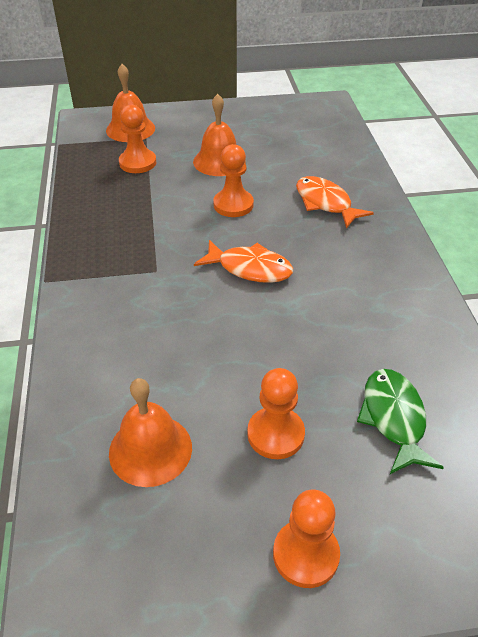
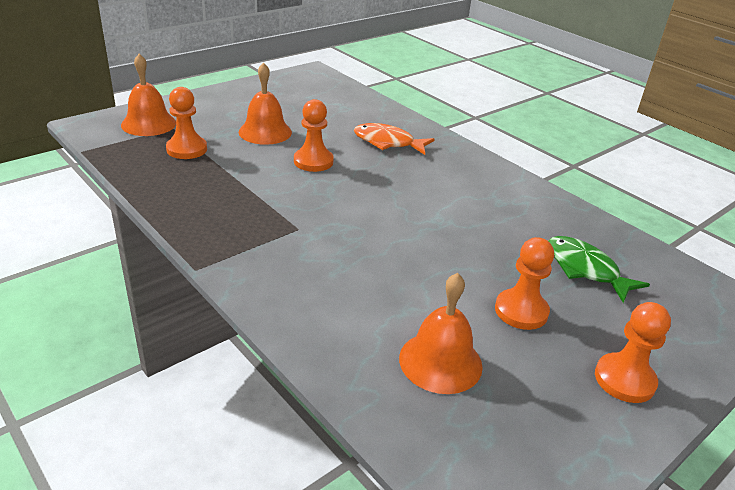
camera: 35 degrees left, 10 degrees down
(250, 268) = (377, 204): orange fish -> none

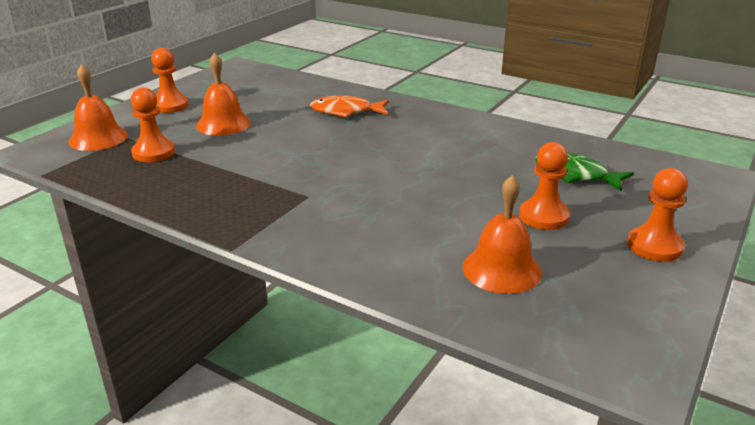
camera: 15 degrees left, 5 degrees down
(313, 161) = (286, 139): orange pawn -> orange pawn (170, 106)

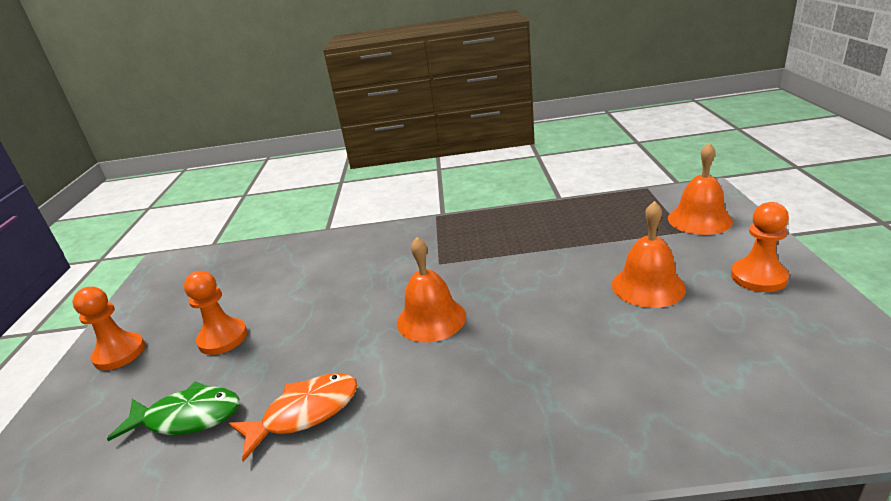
camera: 150 degrees right, 0 degrees up
(153, 153) = (625, 232): orange pawn -> none
(346, 112) = (562, 385): orange fish -> orange fish (305, 413)
(501, 269) = (250, 280): orange bell -> orange bell (431, 319)

